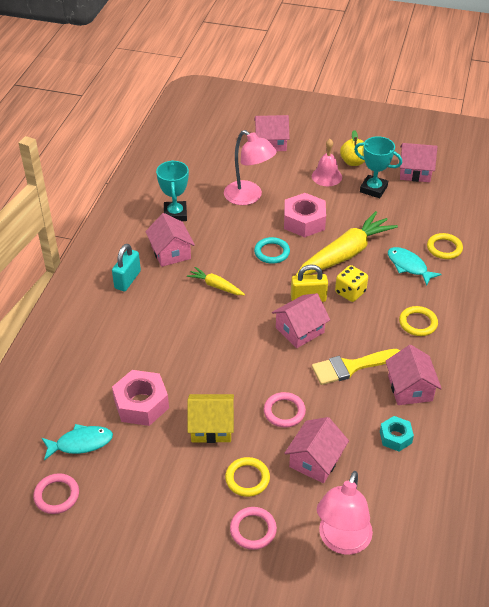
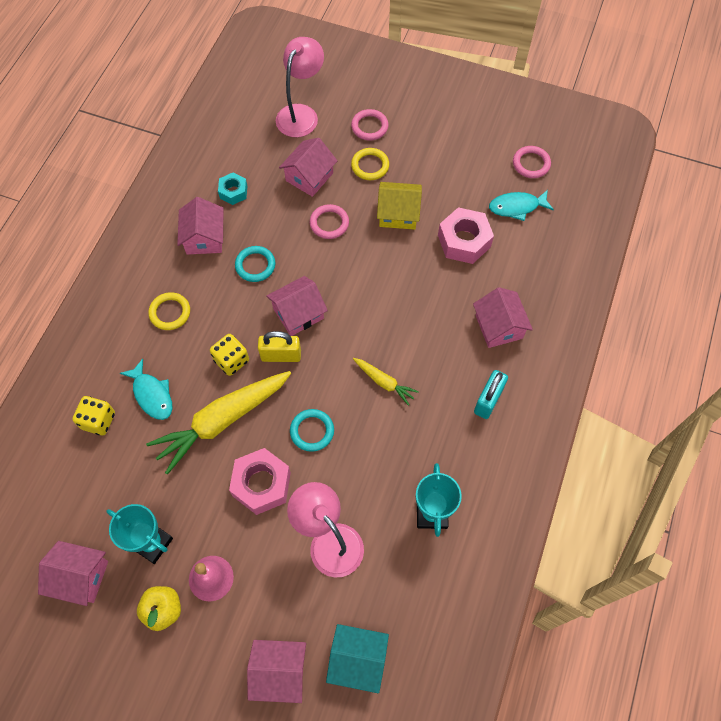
camera: 175 degrees left, 20 degrees up
(171, 252) = (437, 442): pink house -> pink house (499, 326)
(222, 150) = (357, 659): none -> turquoise house
(350, 367) = (255, 265): yellow brush -> turquoise ring
(444, 248) = (98, 420): yellow ring -> yellow dice

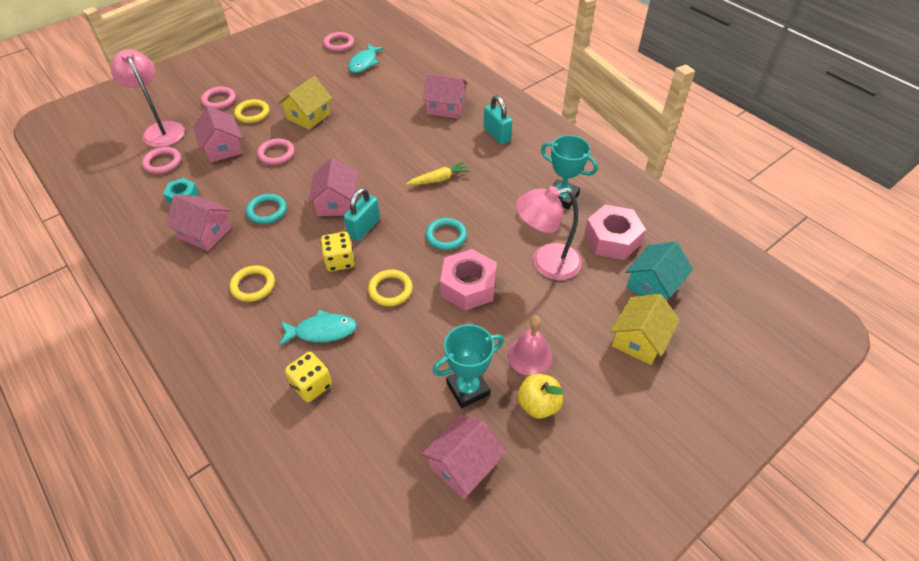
camera: 60 degrees left, 15 degrees down
(222, 421) = (390, 290): yellow carrot -> yellow ring
(263, 147) = (163, 162): none -> pink ring
(279, 672) = (639, 340): pink house -> yellow house
(281, 355) = (364, 228): yellow padlock -> turquoise padlock
(464, 241) = (365, 95): pink nut -> pink nut (612, 239)

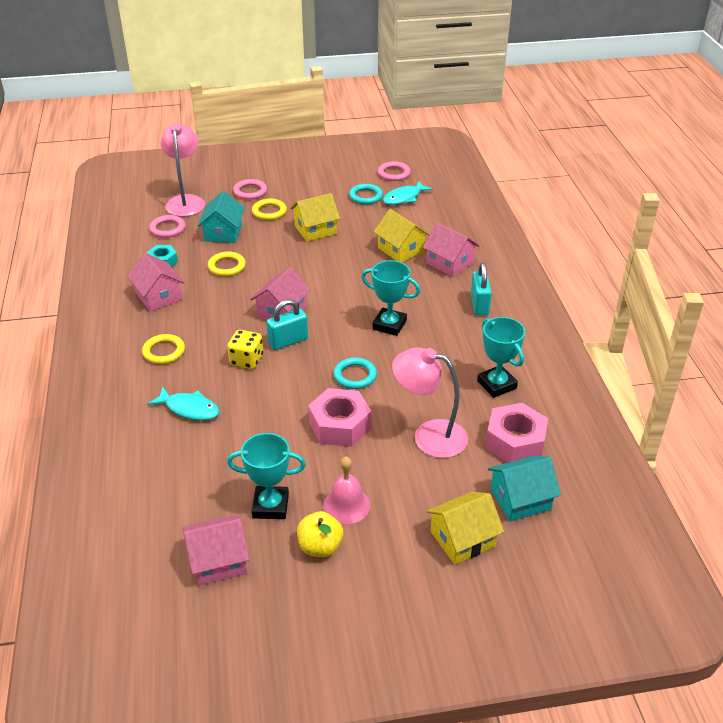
camera: 30 degrees right, 10 degrees down
(223, 148) = (223, 233): pink house -> turquoise house
(267, 211) = (219, 297): turquoise ring -> turquoise ring (366, 196)
(276, 154) = (263, 253): pink ring -> none
(312, 385) = (149, 446): yellow dice -> none
(390, 290) = (270, 400): yellow ring -> yellow ring (227, 266)
(397, 109) = (401, 249): none -> yellow house
(439, 179) = (389, 325): yellow carrot -> turquoise trophy

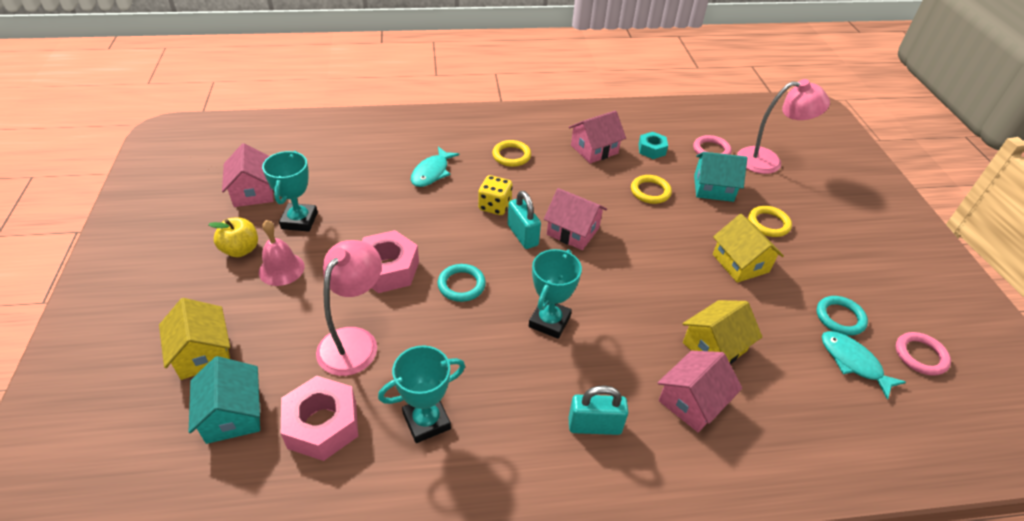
camera: 90 degrees right, 5 degrees up
(250, 191) = (808, 208): pink ring -> none

